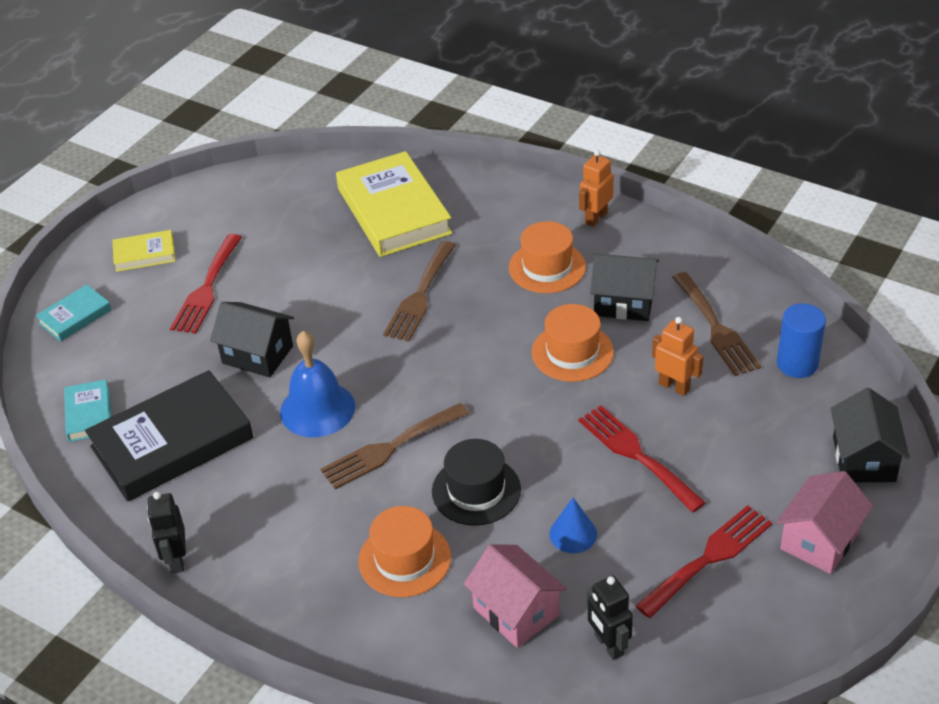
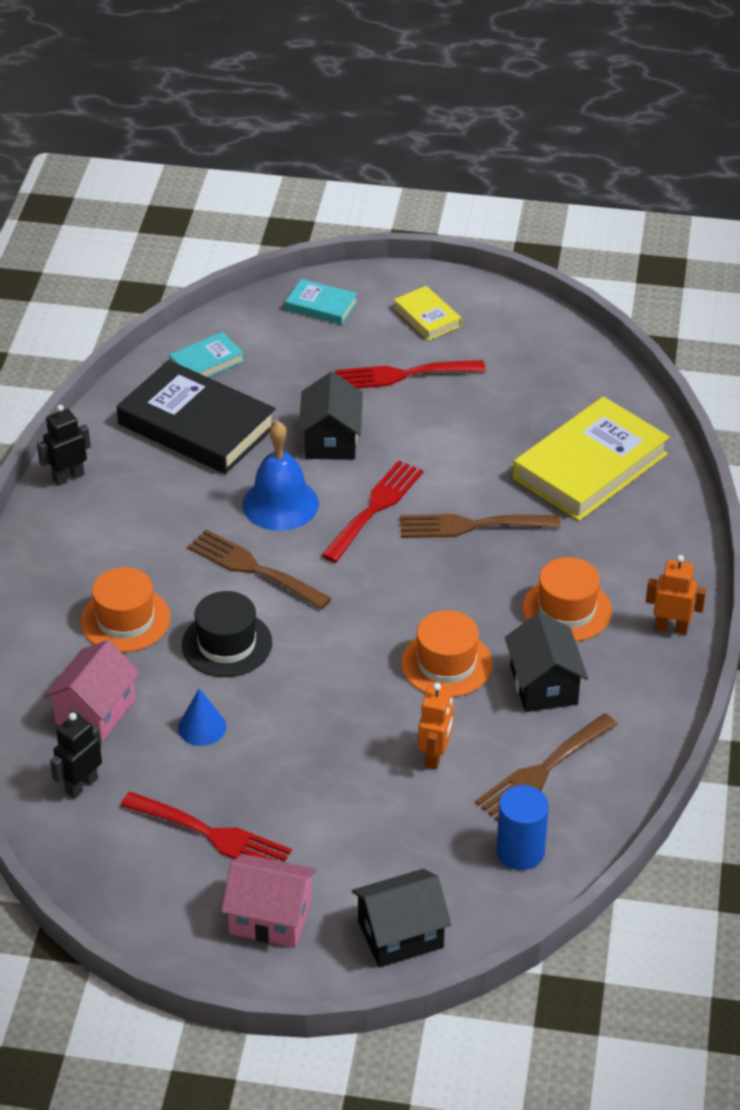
camera: 65 degrees right, 0 degrees up
(636, 454) = (324, 748): red fork -> red fork (375, 507)

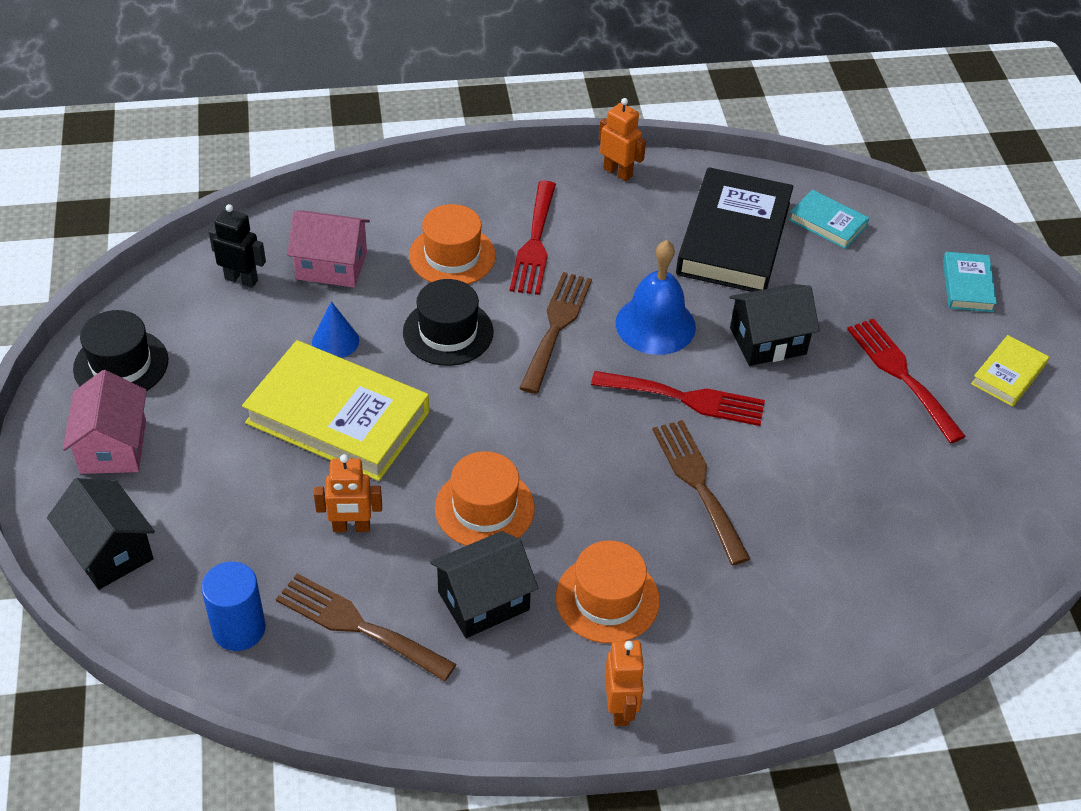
camera: 70 degrees right, 5 degrees up
(68, 477) = (618, 172): black robot -> orange robot
(160, 899) = (121, 364): none -> black hat
(213, 835) = (204, 381): red fork -> red fork (534, 243)
(590, 466) = (849, 574): yellow book -> yellow book (338, 418)

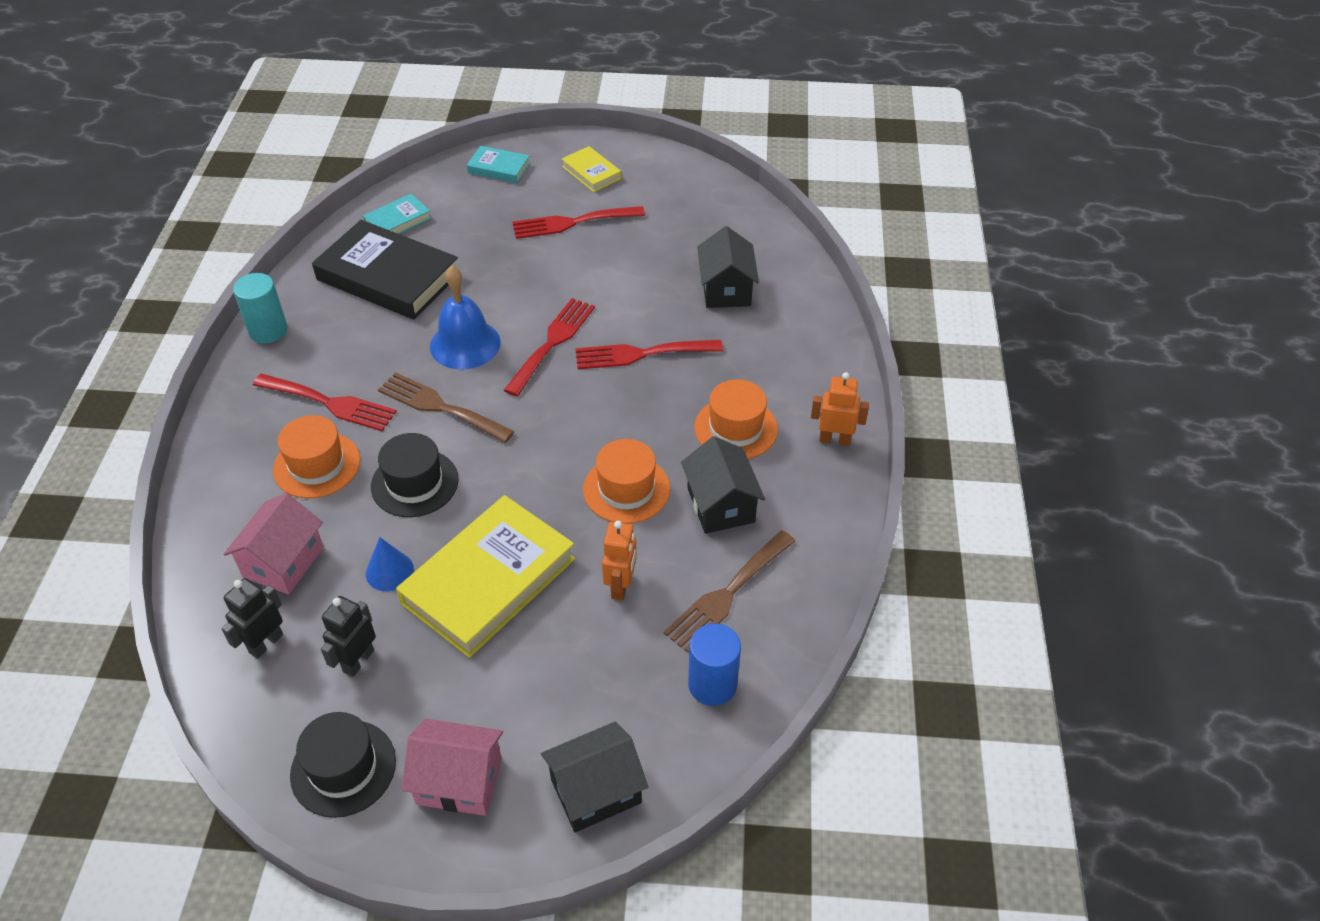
camera: 75 degrees left, 0 degrees up
(231, 345) = (358, 661): none -> black robot
(618, 172) = (268, 330): orange robot -> turquoise cylinder
(698, 484) = (641, 354): brown fork -> red fork
(768, 341) = (510, 283): black house -> black house (726, 289)

